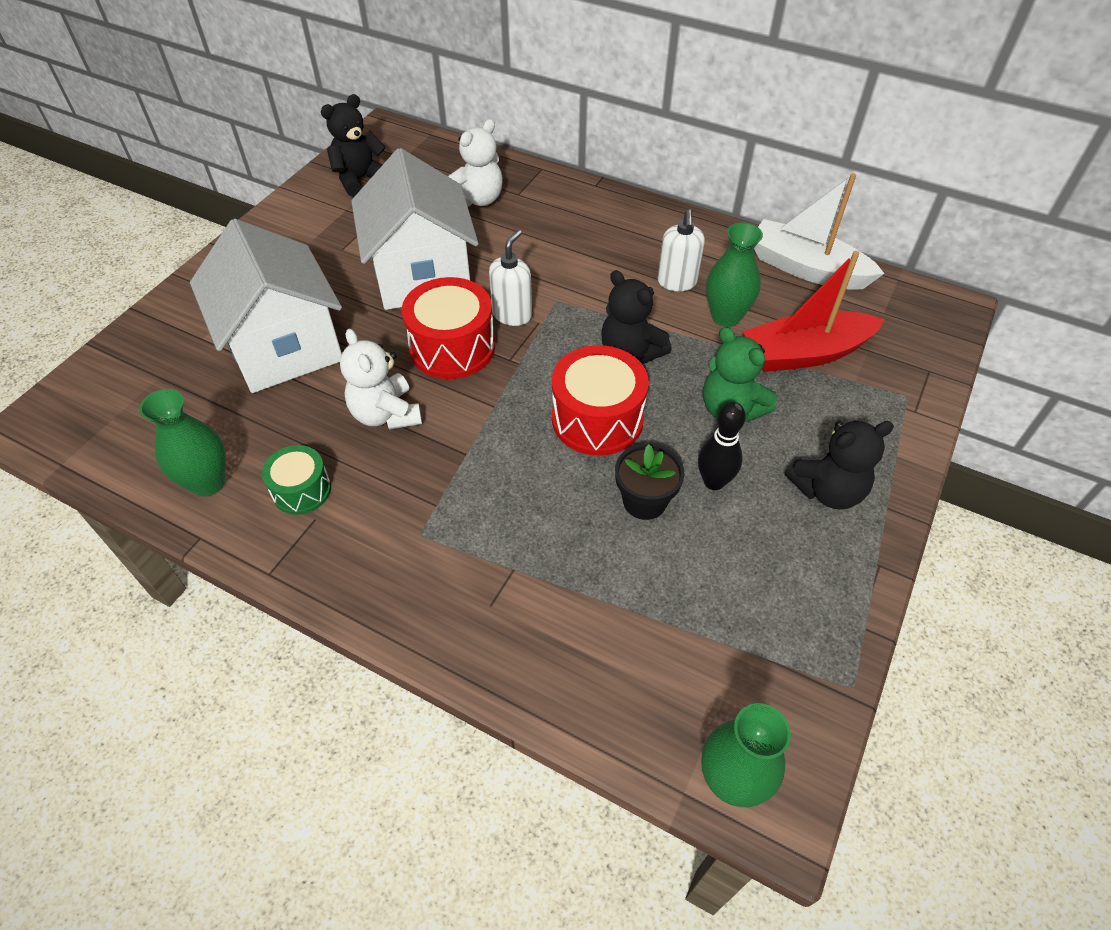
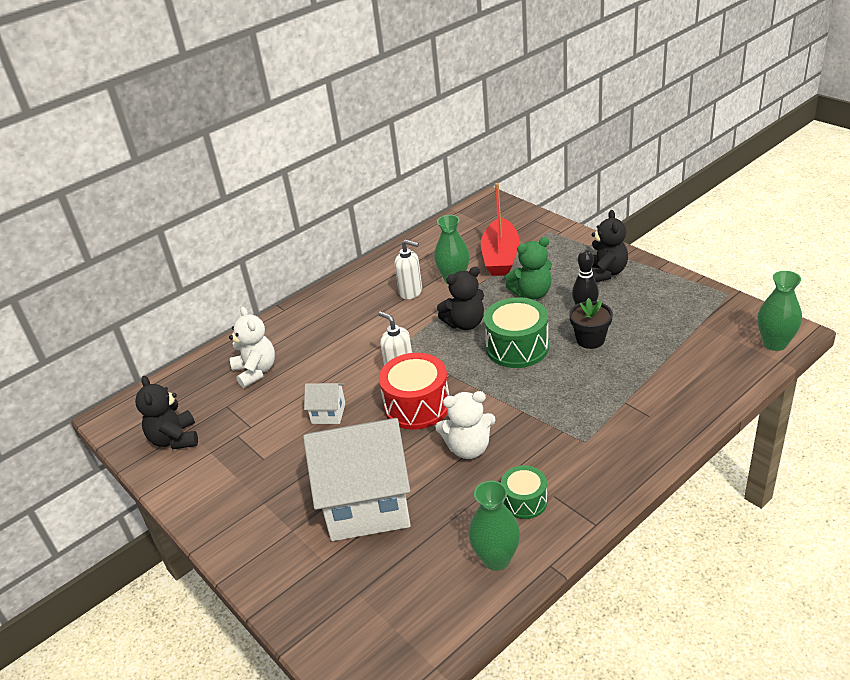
camera: 65 degrees left, 15 degrees down
(422, 276) = (328, 413): white house -> white house, size x0.42
(597, 419) = (517, 347): red drum -> green drum
(806, 268) = (429, 240): white boat -> none

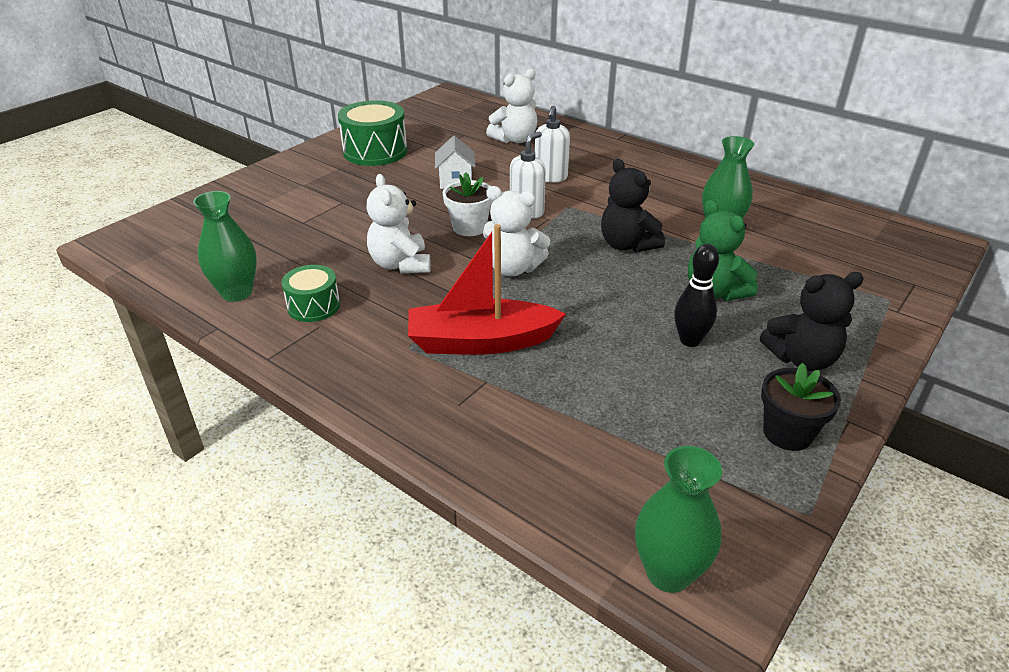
camera: 75 degrees right, 0 degrees up
(175, 439) = (420, 121): black teddy bear -> none
(367, 503) = (328, 215): white house -> none
(411, 292) = (678, 204): white soap dispenser -> white soap dispenser (550, 177)
(417, 406) = (469, 227): red drum -> white flower pot
(487, 383) = (513, 268): none -> white teddy bear
(500, 257) = (792, 261): red boat -> red boat (481, 342)
(517, 347) = (587, 286): green drum -> green drum (375, 151)
(590, 340) = (620, 347): black flower pot -> black flower pot (787, 433)

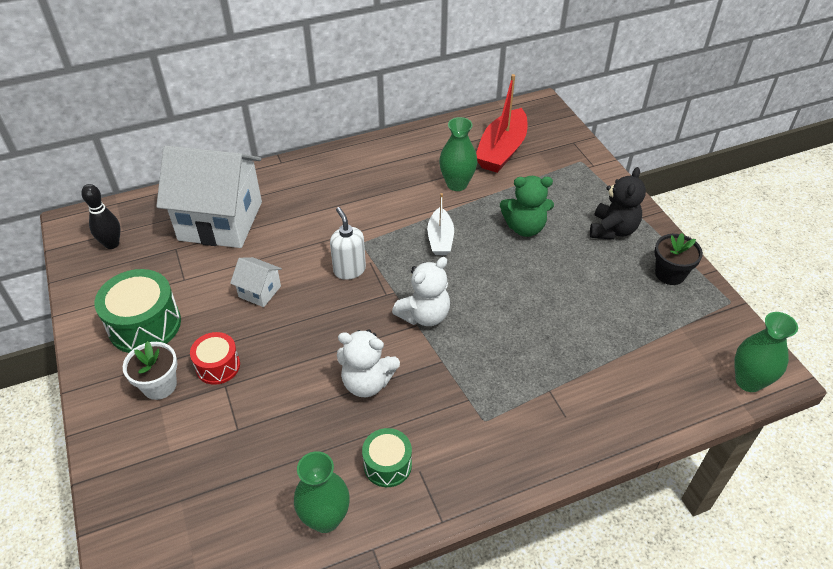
camera: 60 degrees left, 10 degrees up
(360, 192) = (218, 366): none -> red drum
(469, 227) = (344, 315): white flower pot -> white flower pot (159, 385)
(481, 342) = (504, 374): red boat -> red boat (502, 150)
(515, 139) = (220, 221): white teddy bear -> white house
(550, 177) = (308, 231): white soap dispenser -> none
(627, 245) = (440, 239): black teddy bear -> white boat
(690, 340) = (567, 267): black bowling pin -> black bowling pin (112, 244)

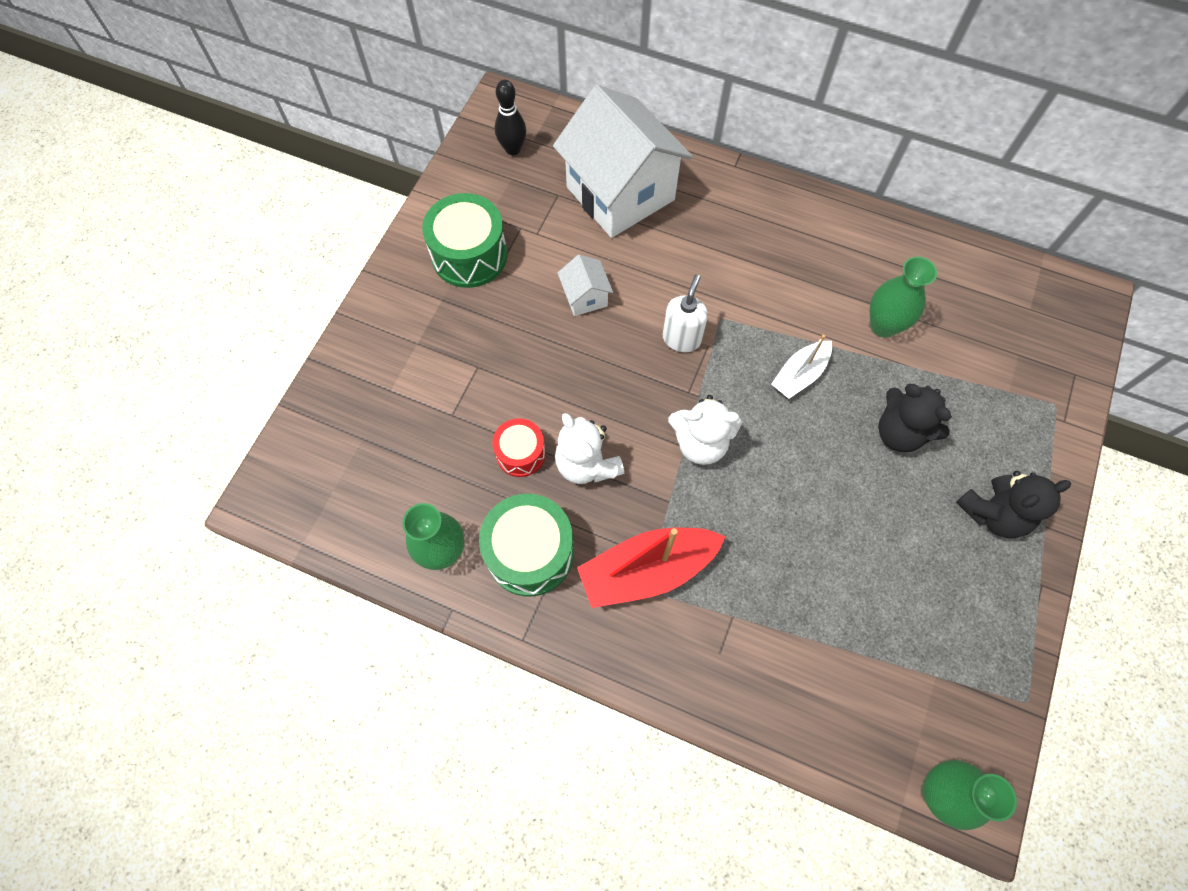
camera: 45 degrees right, 20 degrees up
(159, 385) = (432, 323): white flower pot -> none
(218, 366) = (488, 343): red drum -> red drum (520, 453)
(387, 465) = (530, 552): green drum -> green drum, size x1.69
(502, 150) = (978, 322): red boat -> red boat (647, 570)
(525, 227) = (899, 432): green teddy bear -> black teddy bear
(670, 274) = (997, 614): black flower pot -> none

